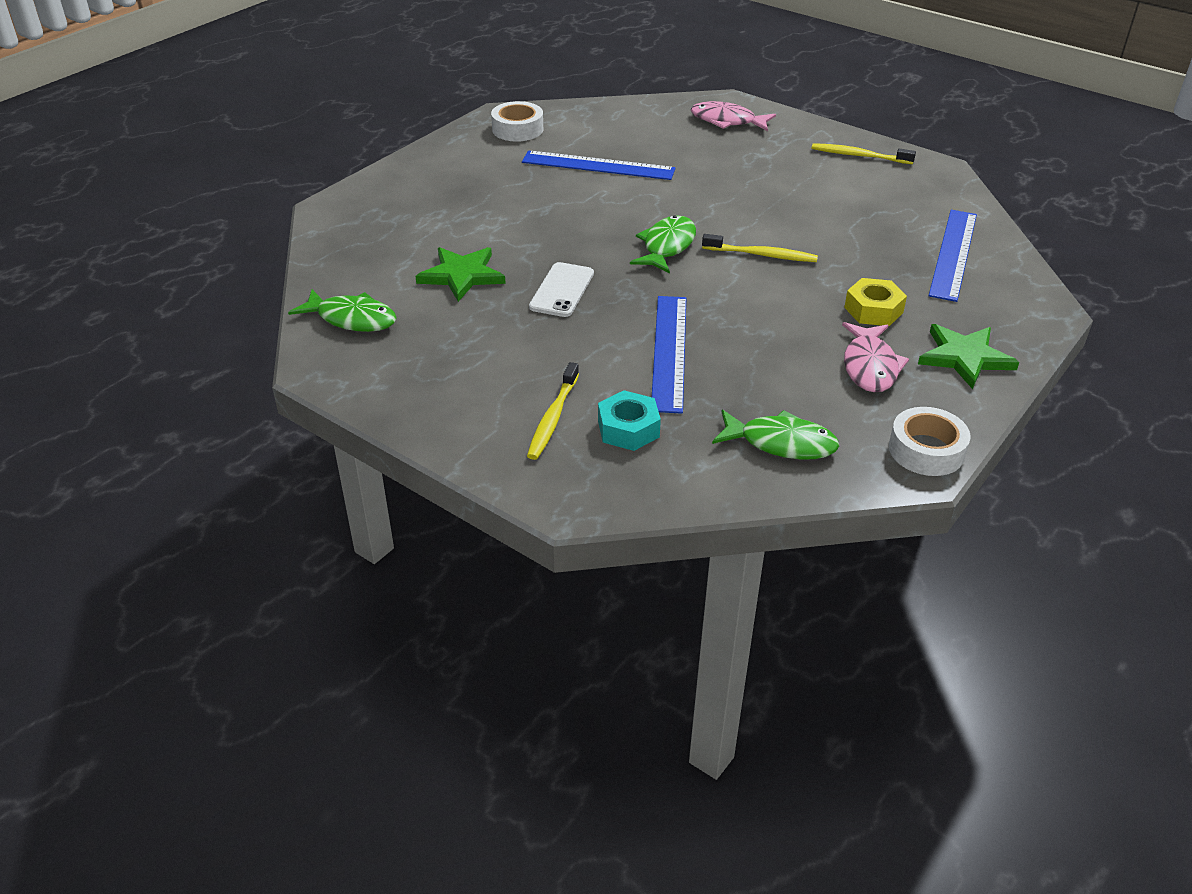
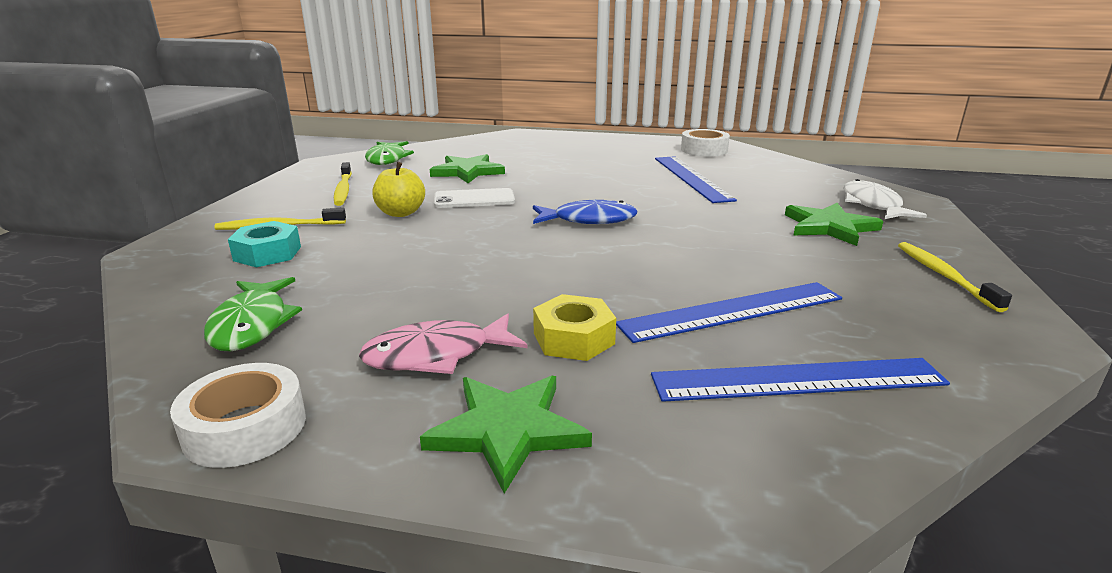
camera: 65 degrees right, 15 degrees down
(569, 339) = (400, 213): none -> yellow apple
(667, 246) = (589, 220): green fish -> blue fish
(669, 352) = (403, 249): blue ruler -> blue ruler (732, 311)
(727, 121) = (872, 205): pink fish -> white fish
(757, 156) = (829, 227): none -> green star
(762, 255) = (625, 259): yellow toothbrush -> yellow toothbrush (343, 190)

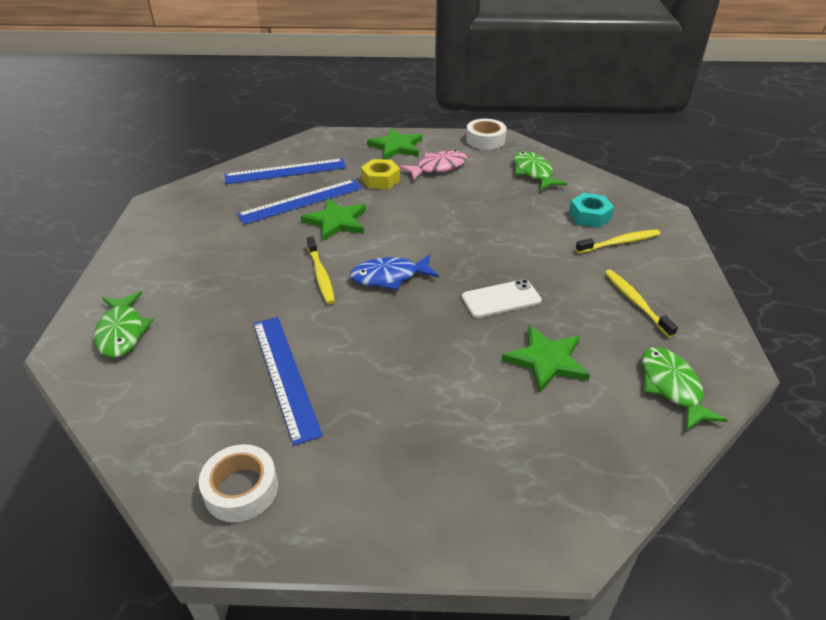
camera: 170 degrees right, 15 degrees up
(400, 213) = (547, 270): yellow apple -> none
(829, 227) = (192, 288): green star -> green star (336, 221)
(872, 205) = (122, 332): white fish -> green fish
(944, 276) = (157, 240): yellow toothbrush -> yellow toothbrush (321, 275)

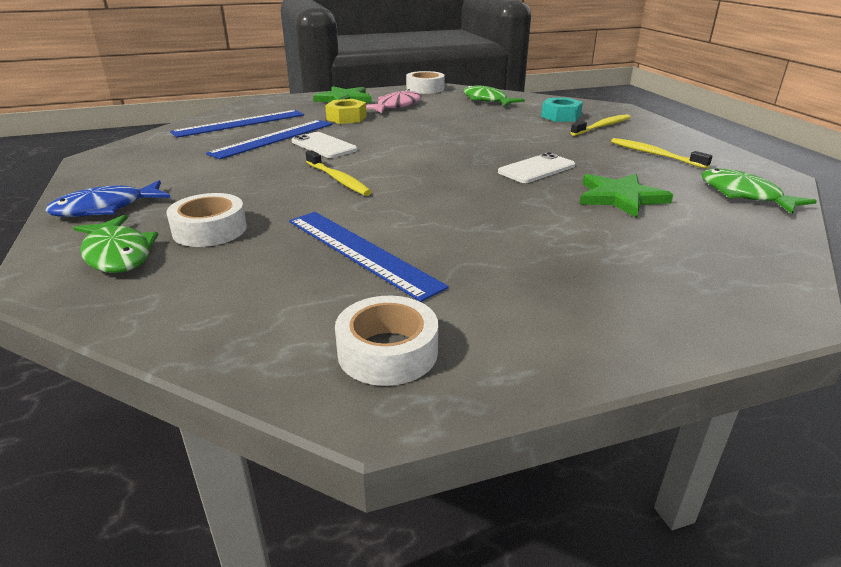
camera: 20 degrees left, 10 degrees down
(193, 319) = (210, 230): none -> white tape
(336, 221) = (323, 146): green star -> white phone
(389, 277) = (413, 171): blue fish -> blue fish (106, 208)

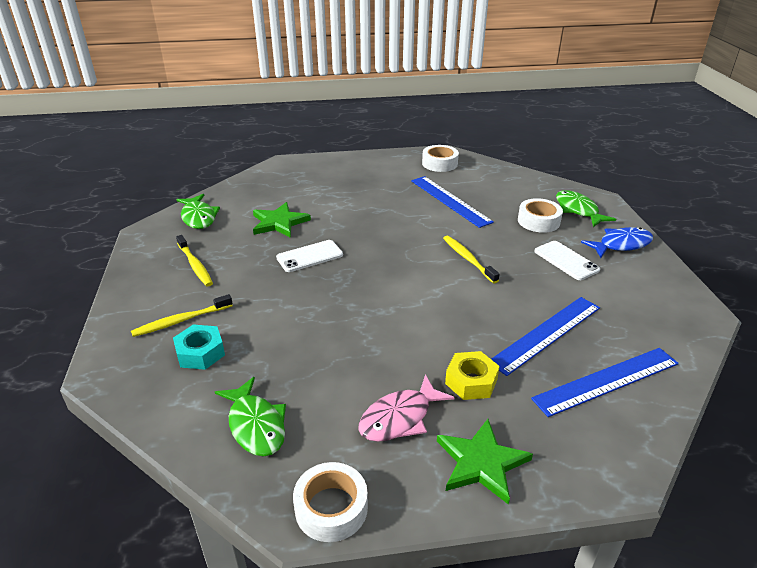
camera: 170 degrees left, 5 degrees up
(323, 146) = (488, 312): white phone -> white phone (566, 260)

